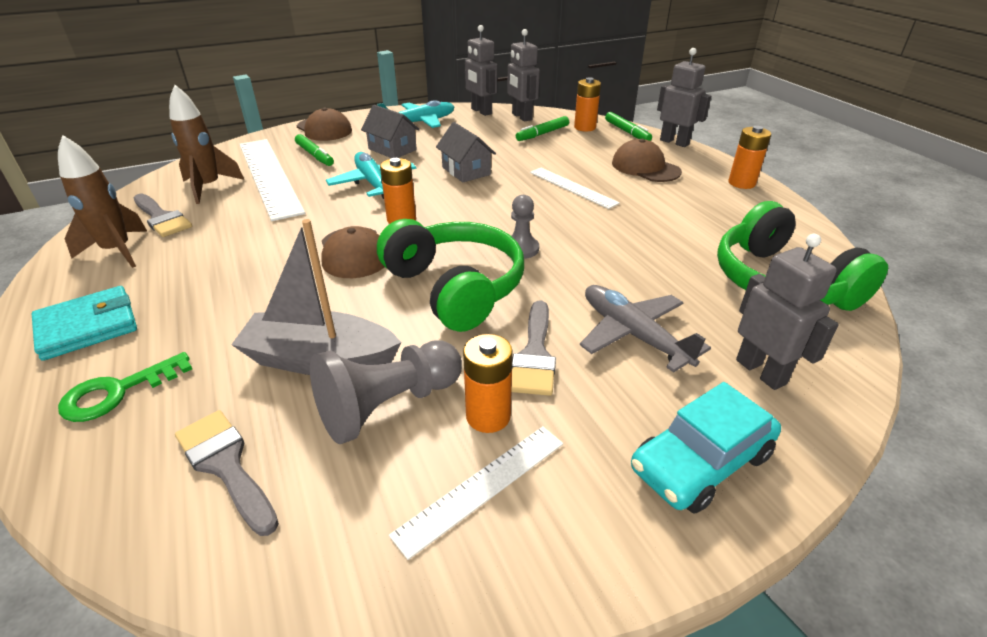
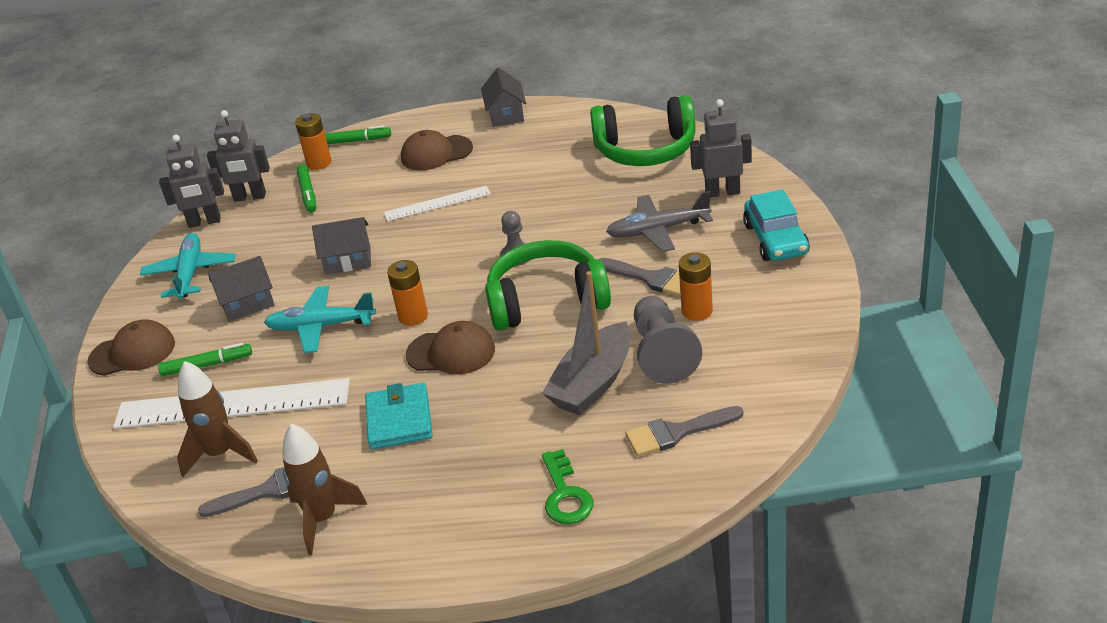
camera: 60 degrees left, 0 degrees up
(88, 326) = (456, 524): turquoise wallet -> turquoise wallet (399, 420)
(482, 487) = (751, 324): white ruler -> none
(674, 142) = (402, 121): grey robot -> none
(741, 183) = (506, 114): orange battery -> grey house

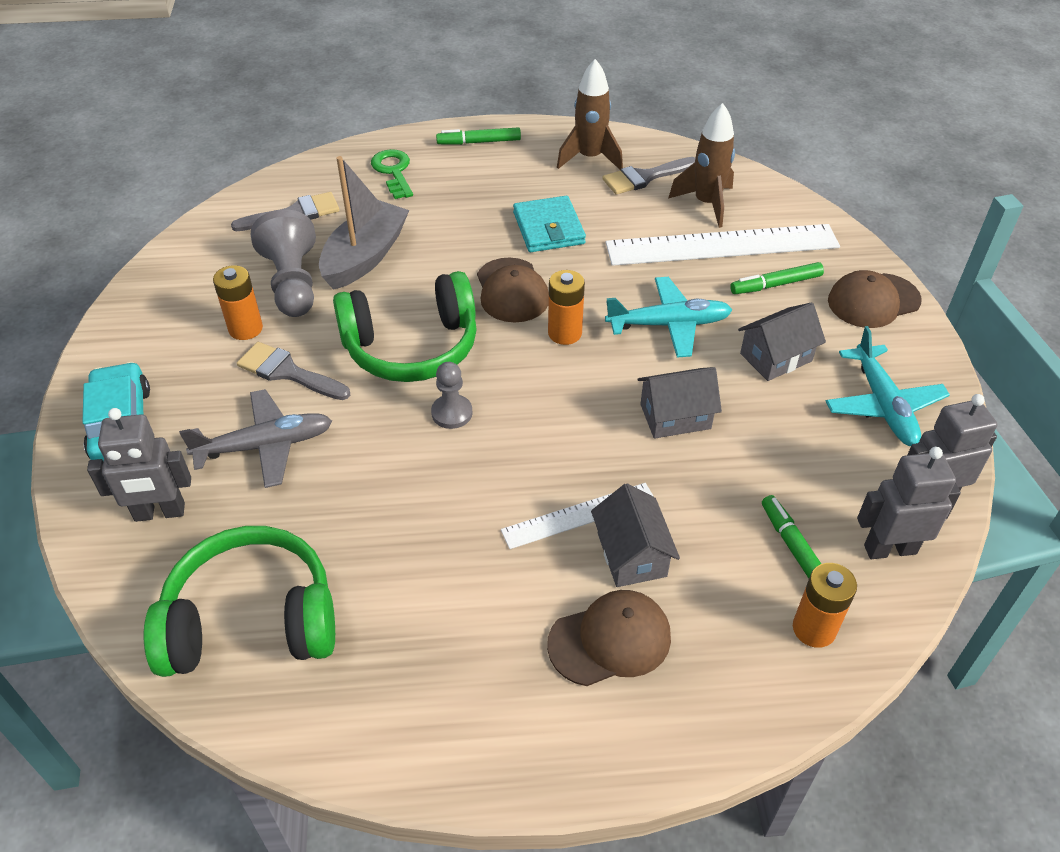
camera: 170 degrees right, 10 degrees up
(354, 141) = (775, 690): green marker -> green marker (479, 142)
(451, 352) = (512, 291): brown cap -> brown cap turned 105 degrees counterclockwise
(506, 114) = (499, 754): grey house -> grey house (631, 554)

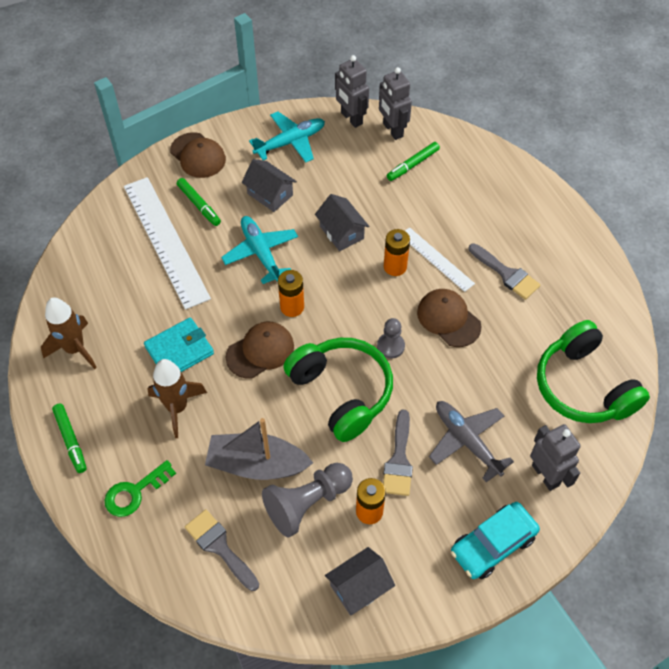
camera: 110 degrees left, 10 degrees up
(610, 640) = (504, 226): brown cap -> brown cap (448, 319)
(631, 554) = (449, 230): grey house -> grey house (359, 587)
(645, 177) = (93, 305): grey brush -> grey brush (506, 274)
(706, 204) = (117, 259): brown rocket -> brown rocket (177, 407)
(814, 629) = (455, 152): orange battery -> orange battery (395, 267)

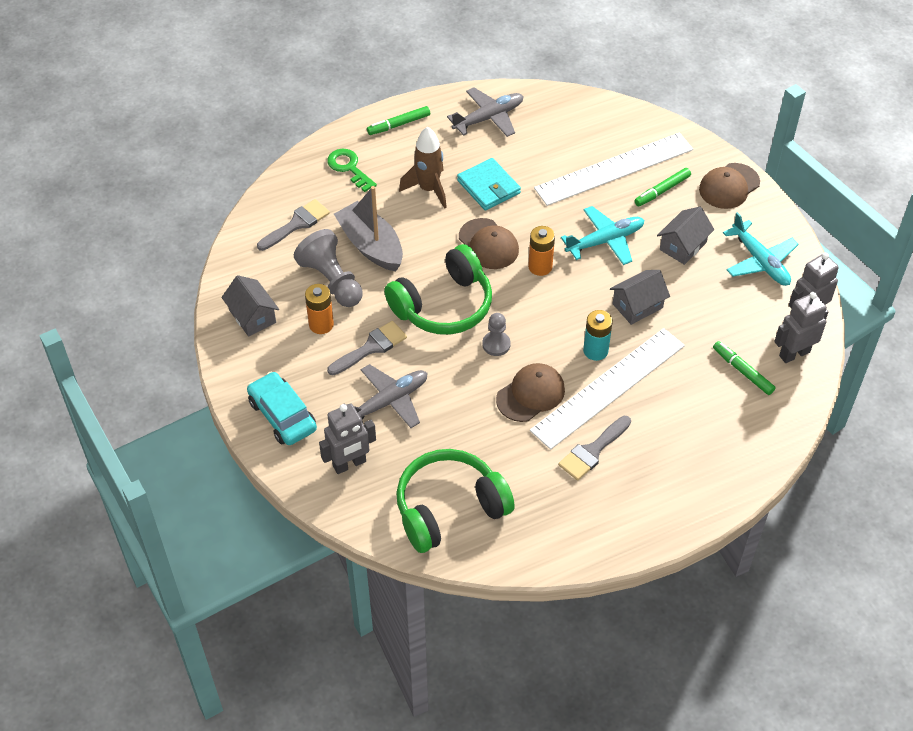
camera: 90 degrees right, 5 degrees down
(75, 349) = (488, 118): brown rocket -> grey plane
(257, 464) = (371, 245): grey boat -> grey boat turned 45 degrees counterclockwise
(395, 267) = (595, 351): orange battery -> turquoise battery
(399, 460) = (371, 347): grey brush -> grey brush turned 135 degrees clockwise
(436, 259) = (608, 387): white ruler -> white ruler, size x1.85

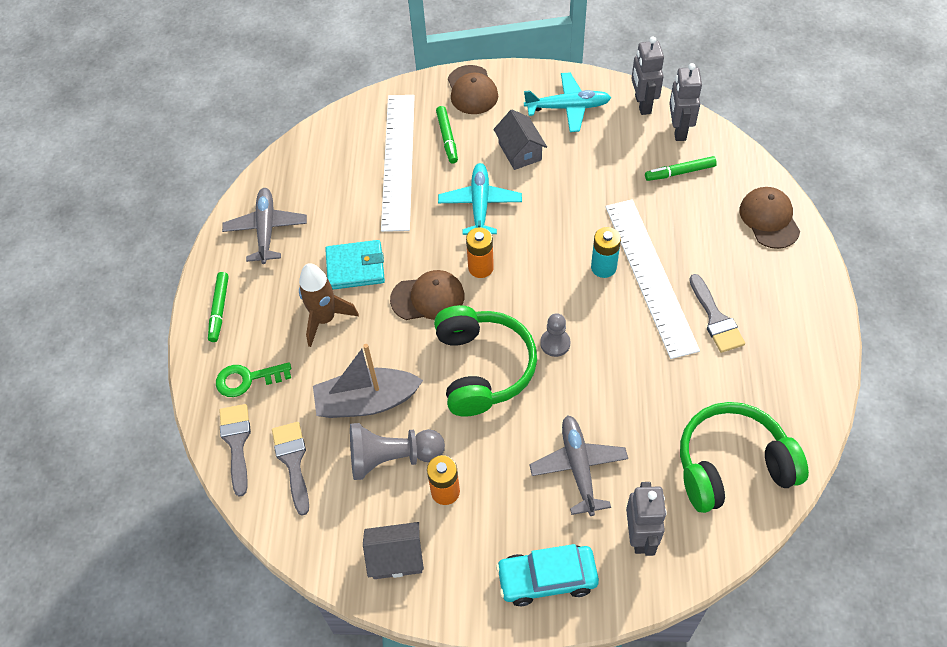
camera: 60 degrees left, 5 degrees up
(371, 347) = (501, 455): grey brush -> grey brush (236, 443)
(449, 508) = (732, 465): green headphones -> green headphones turned 75 degrees clockwise
(530, 394) = (628, 340): brown cap -> brown cap (769, 219)
(637, 306) = (569, 214): grey house -> none

